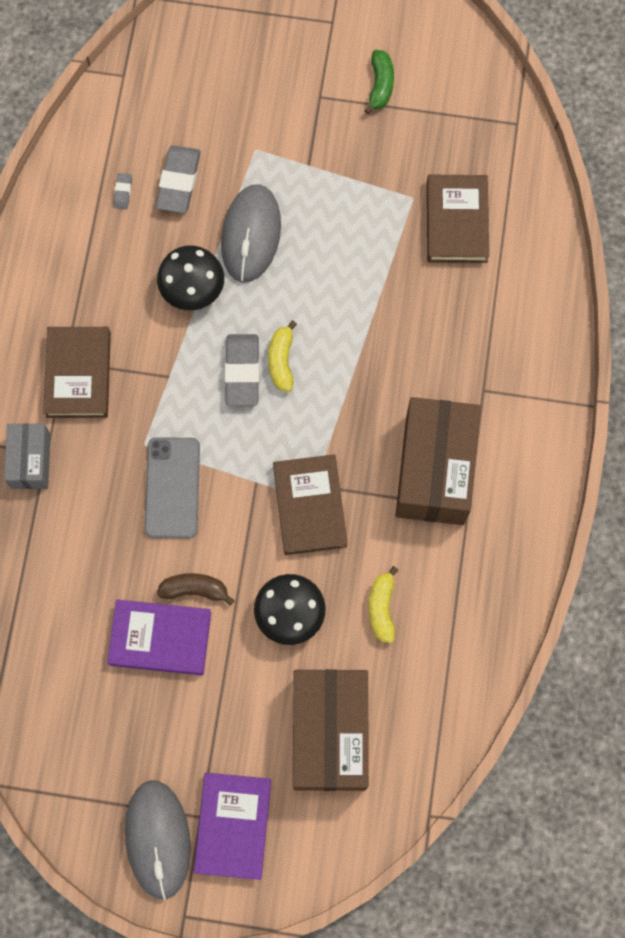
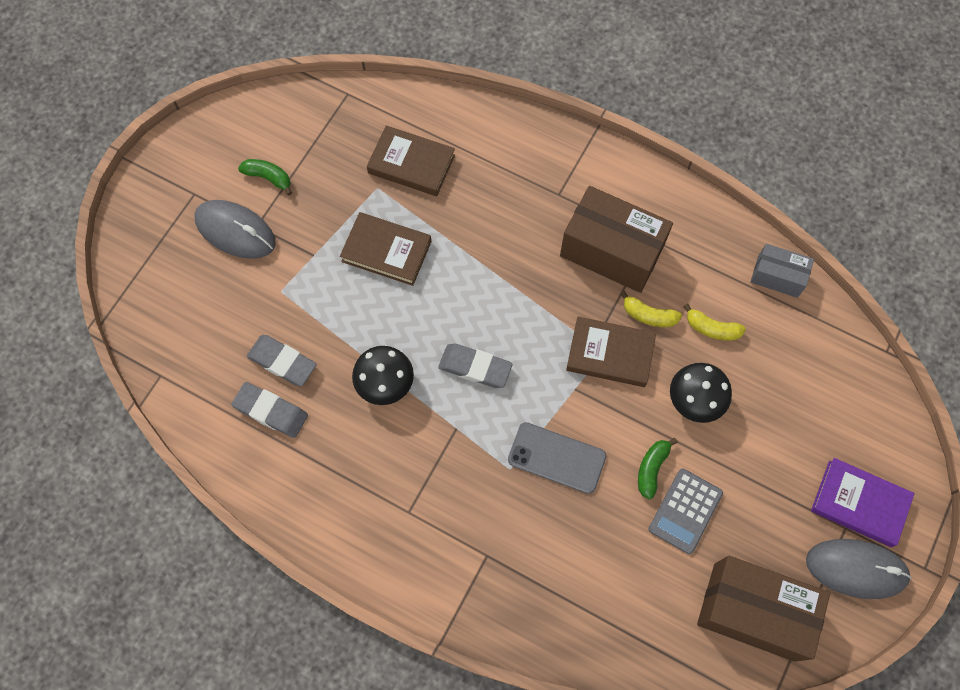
camera: 70 degrees left, 5 degrees down
(30, 461) = (489, 572): grey box -> grey box (777, 276)
(78, 374) = (425, 504): brown book -> brown book (386, 251)
(123, 192) = (271, 411): grey eraser -> grey eraser, size x2.15
(160, 638) = (685, 511): purple book -> grey calculator
(195, 589) = (651, 468): brown banana -> green banana
(251, 235) = (356, 320): grey mouse -> grey mouse (235, 231)
(281, 361) = (477, 333): yellow banana -> yellow banana (648, 315)
(329, 733) = (803, 402): brown box -> brown box (753, 611)

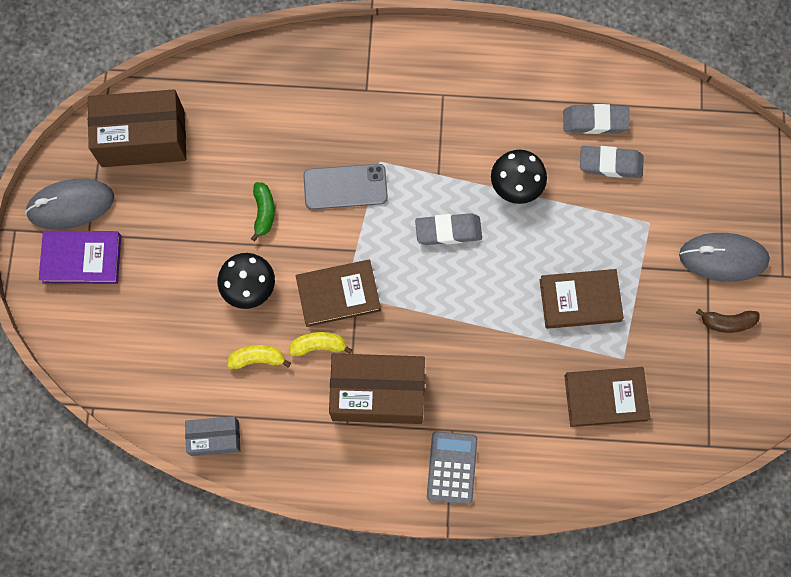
camera: 155 degrees right, 5 degrees up
(268, 178) = (727, 322): green banana -> brown banana
(685, 511) = (224, 190): grey calculator -> grey calculator (452, 467)

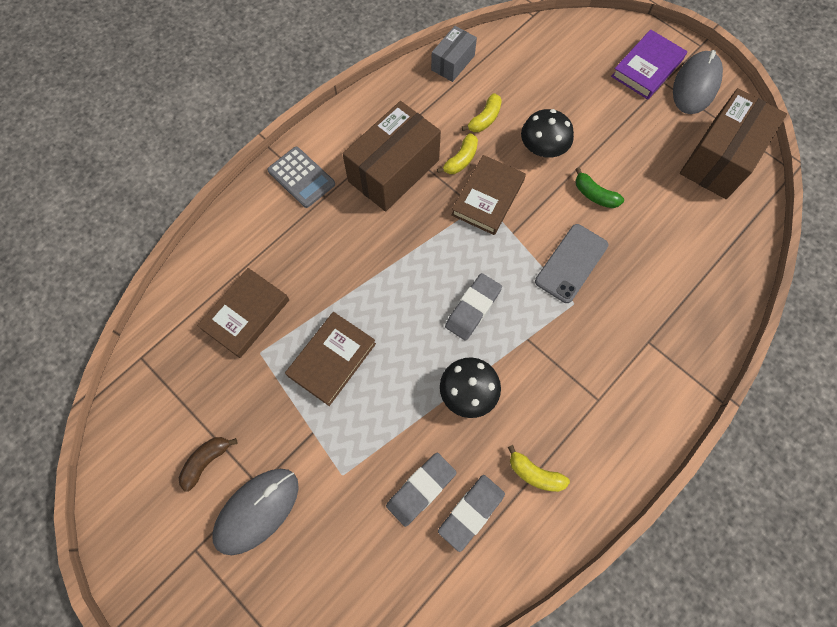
camera: 130 degrees right, 5 degrees down
(533, 100) = (534, 473): none -> yellow banana

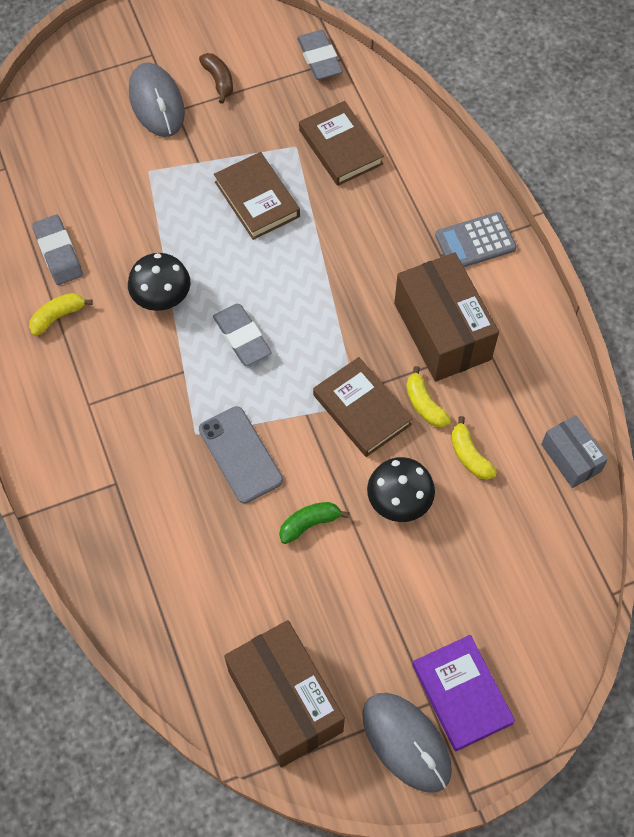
camera: 115 degrees right, 5 degrees down
(421, 489) = (100, 223): grey eraser -> grey eraser (319, 58)

